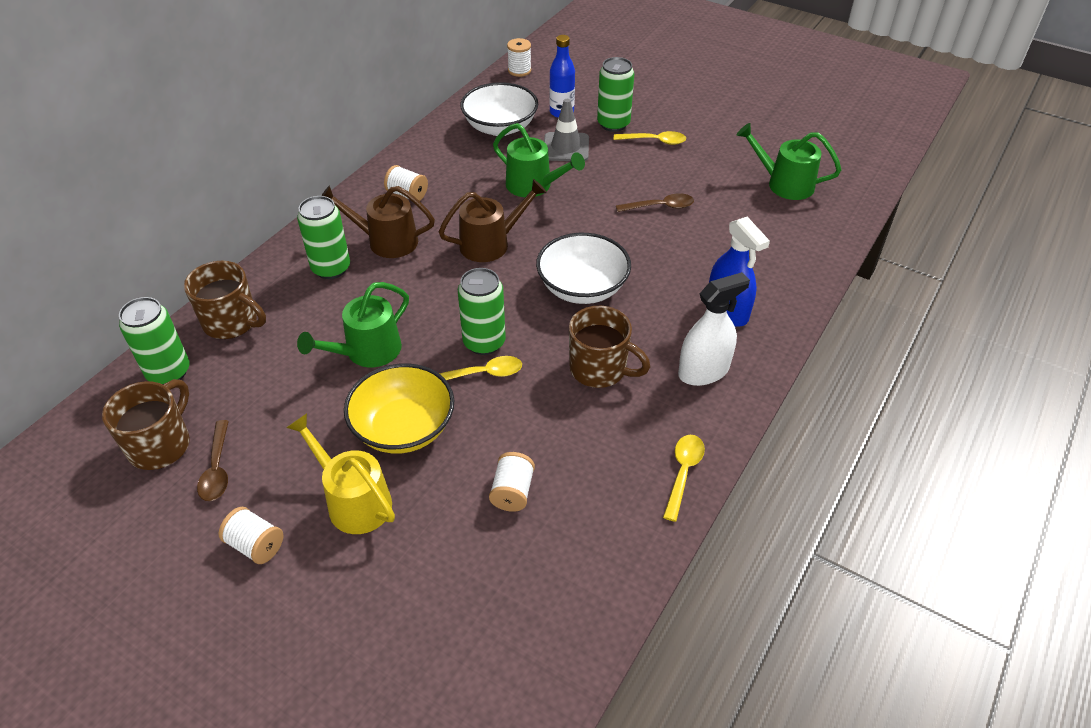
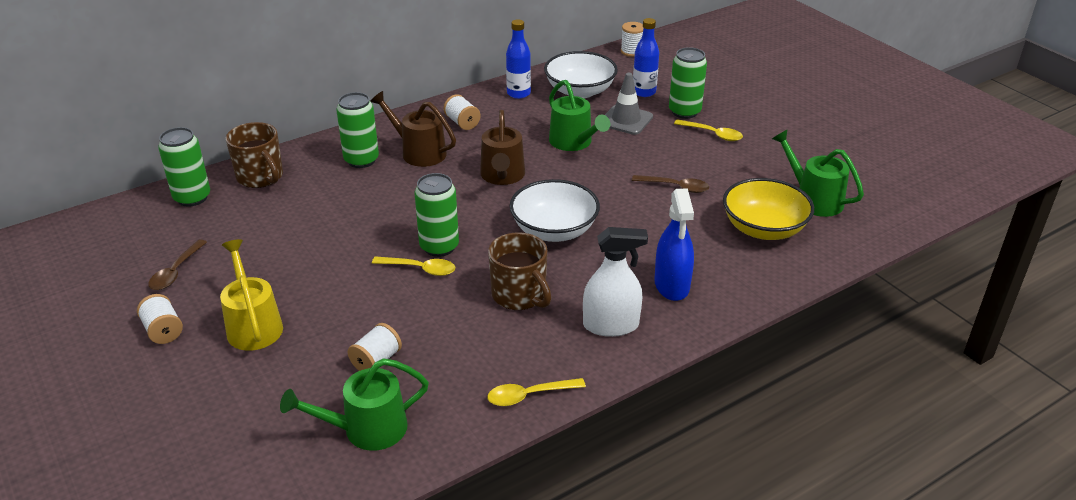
camera: 25 degrees right, 10 degrees down
(161, 445) = (151, 243): brown mug -> none
(367, 352) = (343, 226): green watering can -> green watering can (366, 429)
(403, 428) = (328, 288): yellow bowl -> yellow bowl (763, 229)
(441, 145) = (518, 93): none -> blue bottle
(491, 243) = (502, 176): brown watering can -> brown watering can turned 90 degrees clockwise
(683, 473) = (529, 396): yellow spoon -> yellow spoon turned 150 degrees counterclockwise

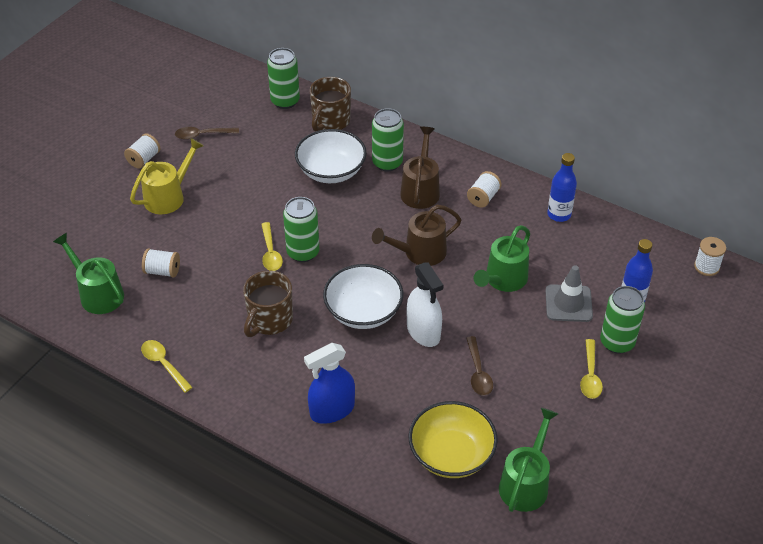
camera: 65 degrees right, 10 degrees up
(580, 91) = (596, 254): white bowl -> white bowl (331, 171)
(611, 325) = (262, 386): white spray bottle -> white spray bottle (423, 332)

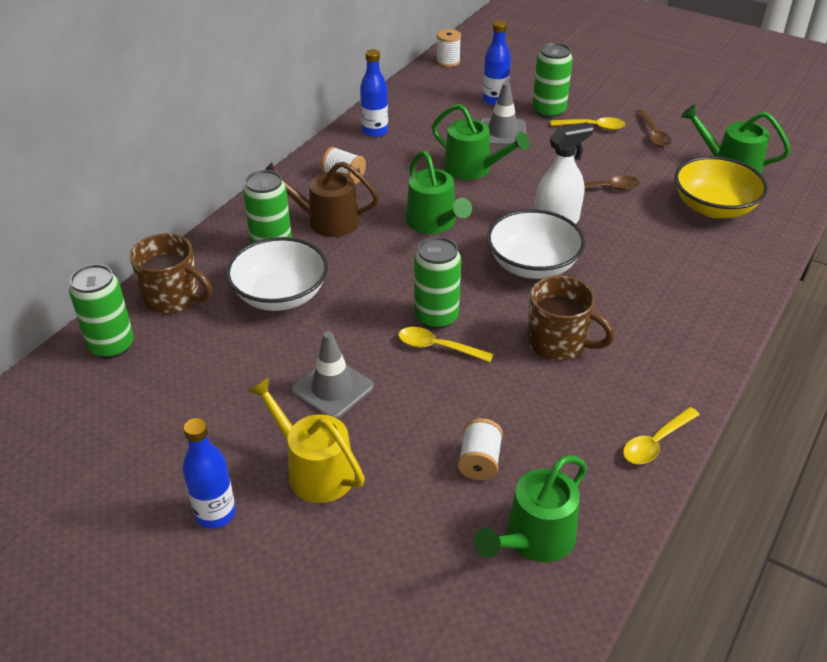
camera: 90 degrees left, 5 degrees down
(144, 159) = (215, 513): white spool -> blue bottle
(202, 135) = (169, 439): brown spoon -> brown spoon (653, 134)
(235, 201) = (332, 389): none -> grey traffic cone
(270, 253) = (437, 347): yellow spoon -> yellow spoon turned 150 degrees counterclockwise
(332, 410) = (684, 287): blue spray bottle -> none
(419, 253) = (434, 223): brown watering can -> green watering can

